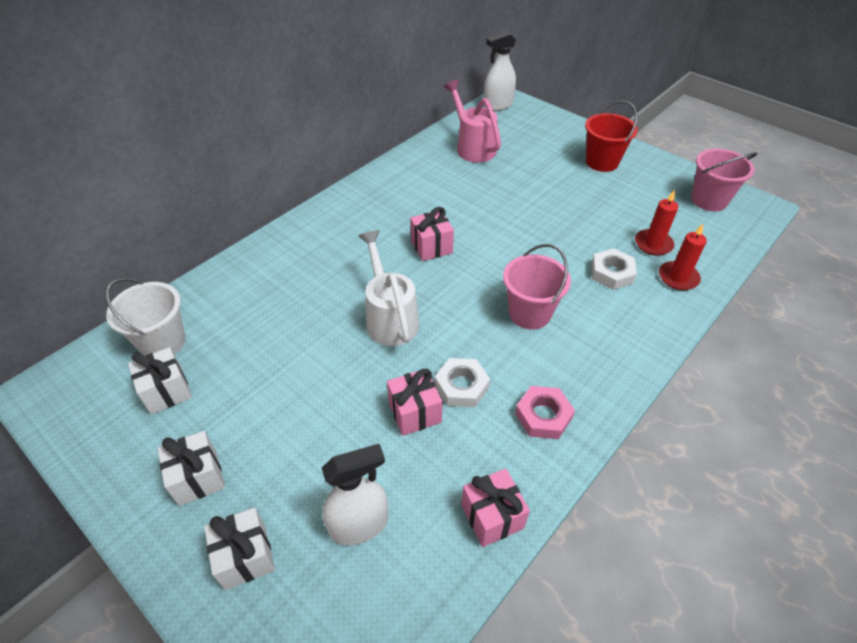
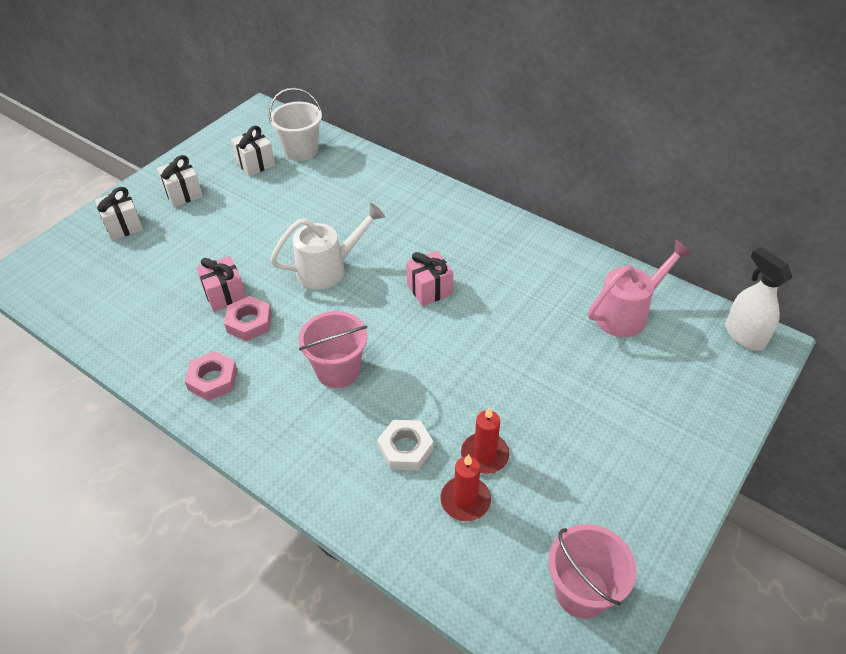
camera: 85 degrees right, 0 degrees up
(359, 524) = (134, 275): white spray bottle -> none
(461, 386) = (249, 322): white nut -> pink nut
(492, 516) = (126, 347): pink gift -> none
(602, 162) = (640, 456): red bucket -> none
(678, 278) = (404, 520): red candle -> red candle (484, 455)

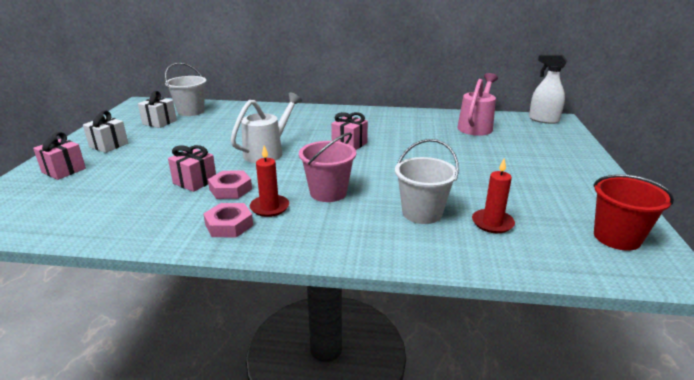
camera: 30 degrees left, 20 degrees down
(123, 226) = (64, 170): white gift -> pink gift
(405, 448) = (422, 213): white nut -> white bucket
(484, 455) = (476, 199): red candle -> red candle (269, 207)
(581, 591) = (617, 237): pink bucket -> red bucket

